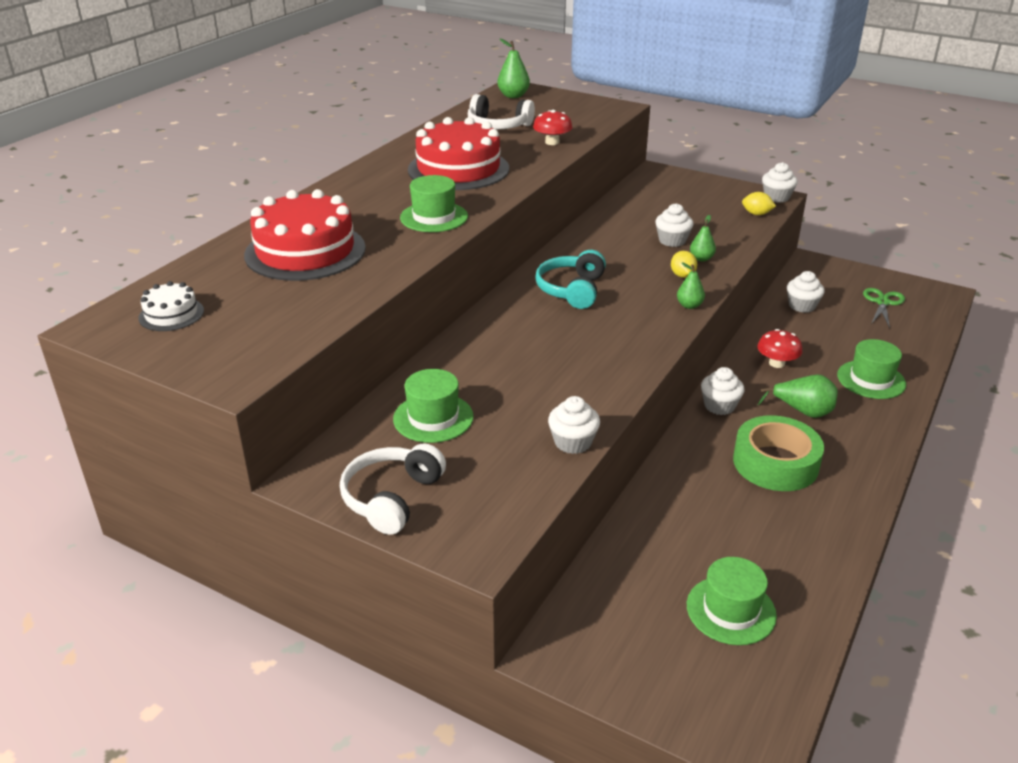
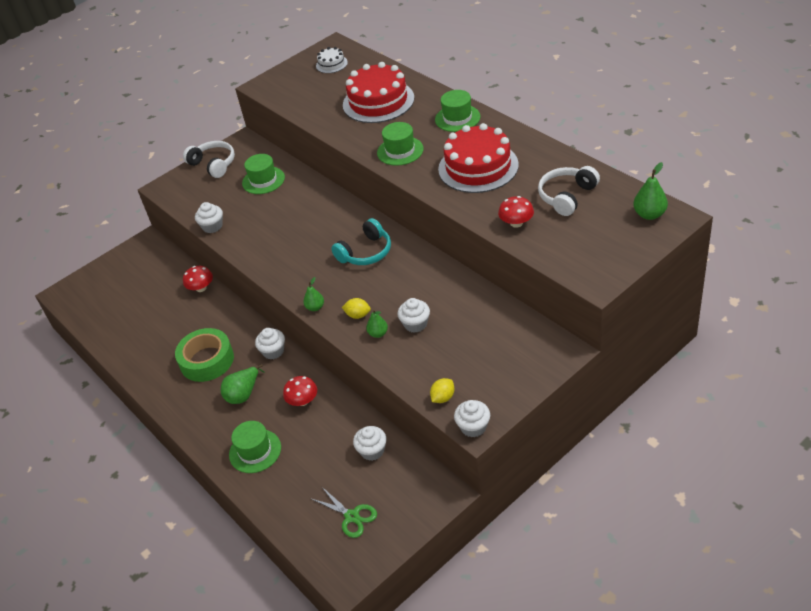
camera: 115 degrees right, 10 degrees up
(572, 290) = (365, 252): turquoise headphones -> turquoise headphones turned 105 degrees clockwise
(640, 520) = (201, 288): none -> red mushroom
(731, 610) = (126, 306): green hat -> green hat (457, 118)

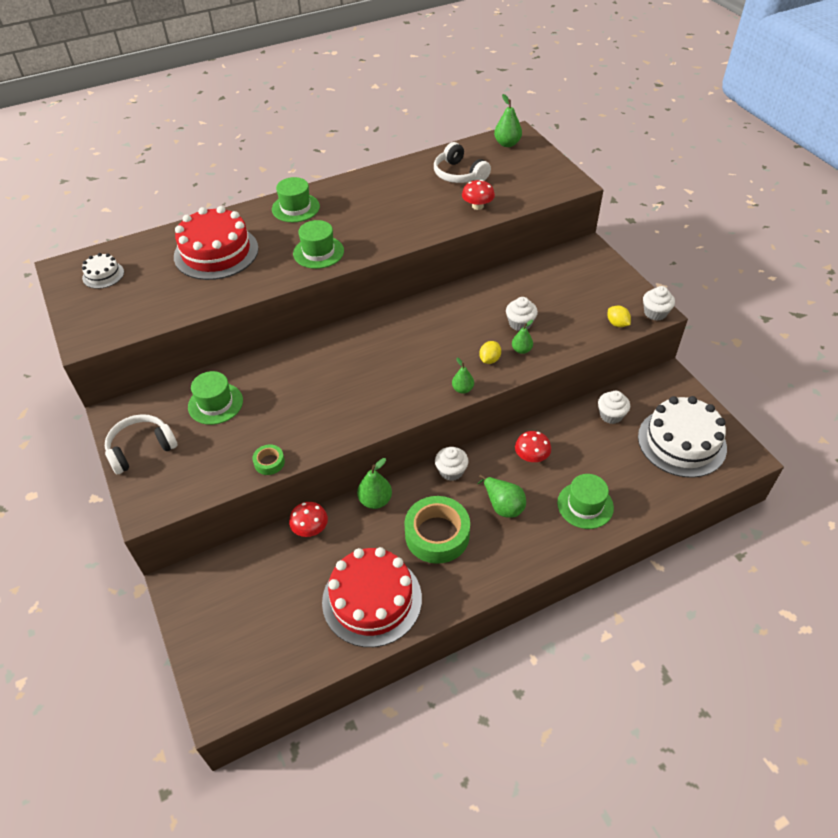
camera: 80 degrees left, 5 degrees up
(212, 226) = (269, 462): white cupcake -> green tape
(233, 315) = (375, 500): none -> green pear
(352, 516) = (681, 442): green scissors -> white cake
(365, 252) = (400, 339): turquoise headphones -> none
(478, 167) = (383, 211): red cake -> red cake (372, 599)

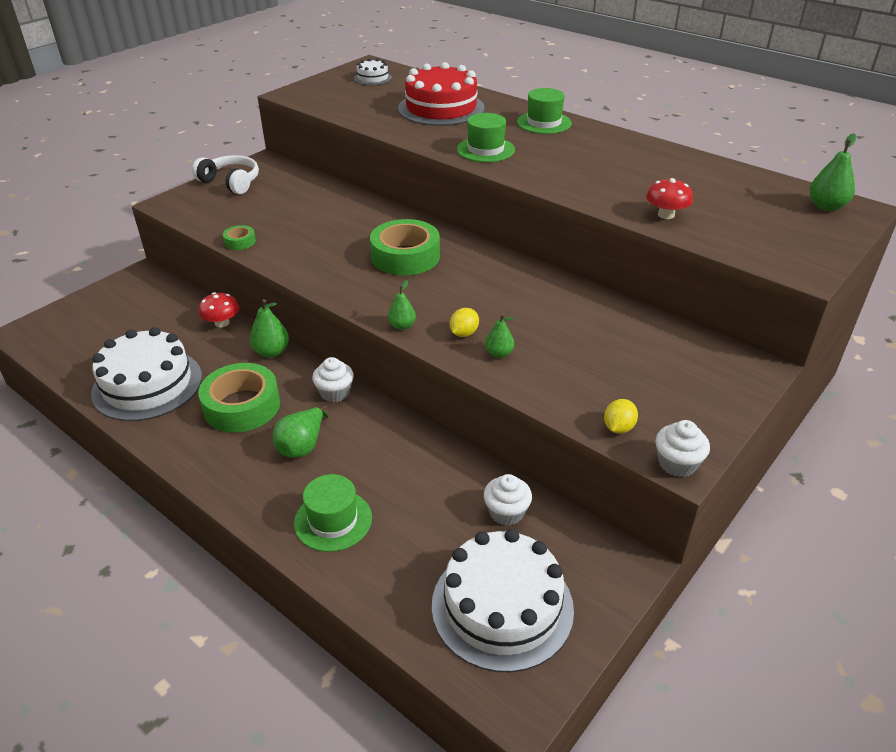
camera: 65 degrees right, 10 degrees down
(215, 403) = (299, 197): green hat -> none
(368, 361) = (405, 256): none -> green tape
(372, 599) = (147, 384): red cake -> white cake
(459, 174) = (715, 190): white headphones -> none
(489, 360) = (464, 333): yellow lemon -> yellow lemon turned 60 degrees counterclockwise
(520, 323) = (546, 342): white cupcake -> none
(531, 456) = (390, 451): red mushroom -> none

